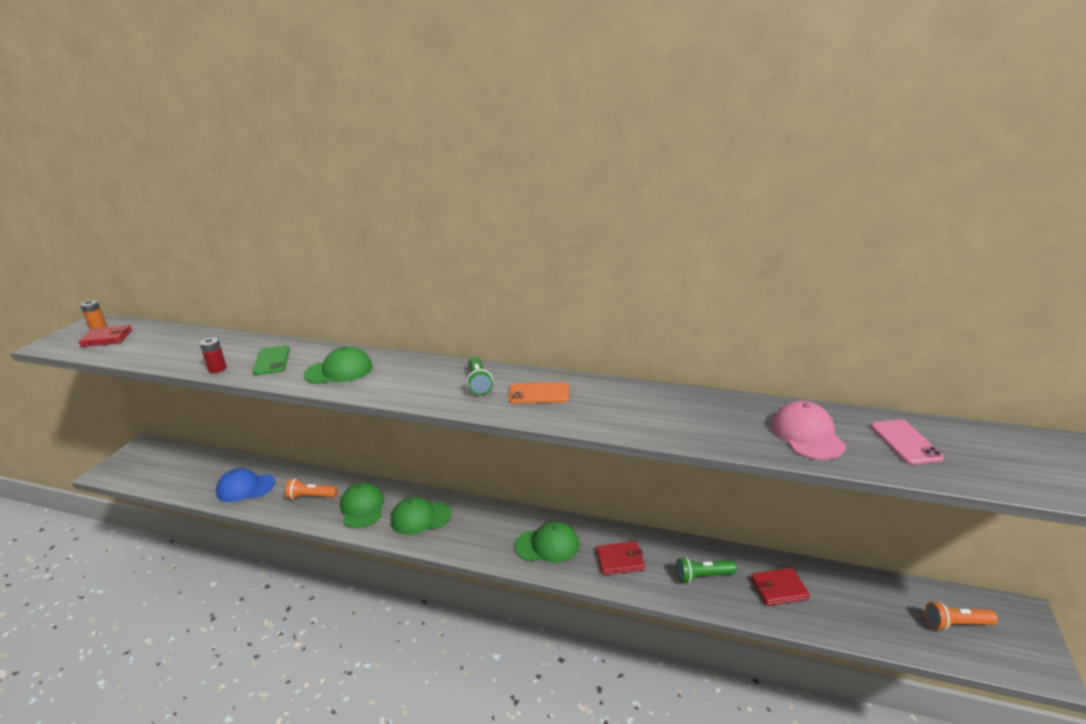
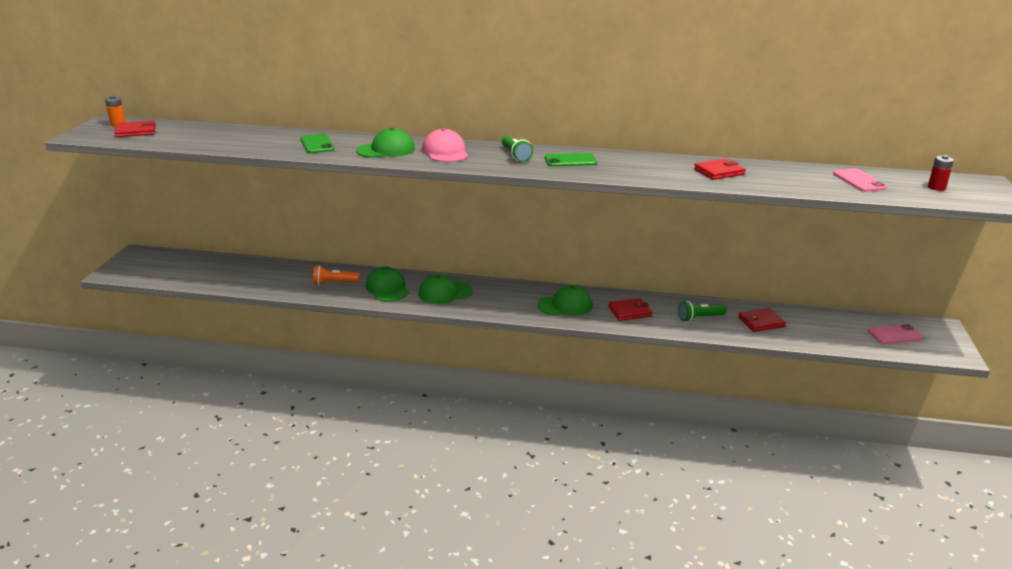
camera: 10 degrees left, 0 degrees up
(217, 369) = (270, 150): red battery -> red battery (936, 187)
(245, 487) = (265, 279): blue cap -> none
(539, 394) = (570, 161): orange phone -> green phone
(717, 419) = (719, 172): none -> red wallet
(807, 435) = (788, 179): pink cap -> pink cap (445, 152)
(955, 624) = (895, 335): orange flashlight -> pink phone

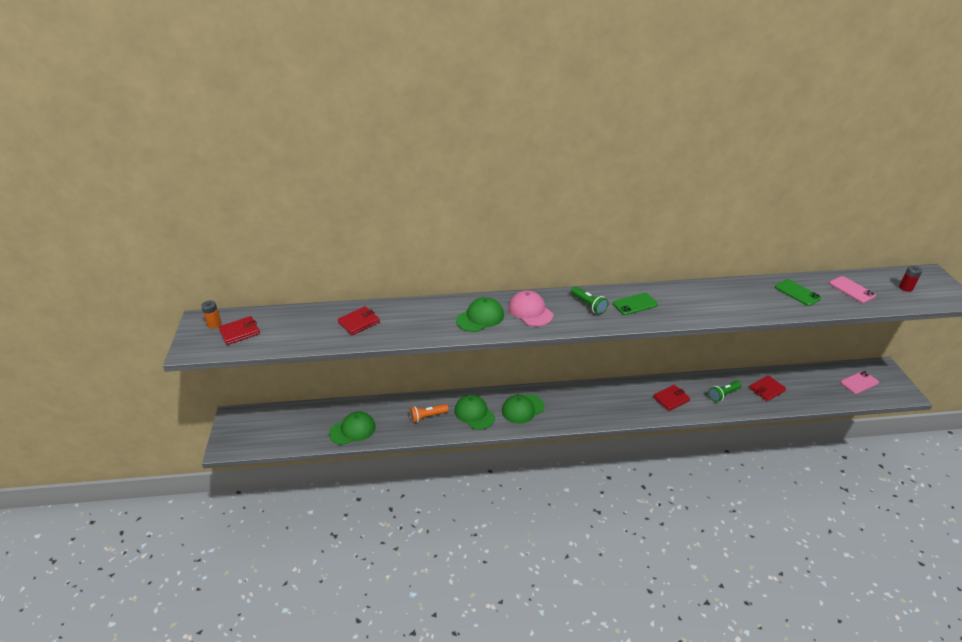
camera: 15 degrees left, 10 degrees up
(317, 144) = (417, 320): green phone -> green phone (797, 293)
(565, 305) = (621, 402): green cap -> green cap (352, 430)
(719, 172) = (751, 297): red wallet -> red wallet (359, 322)

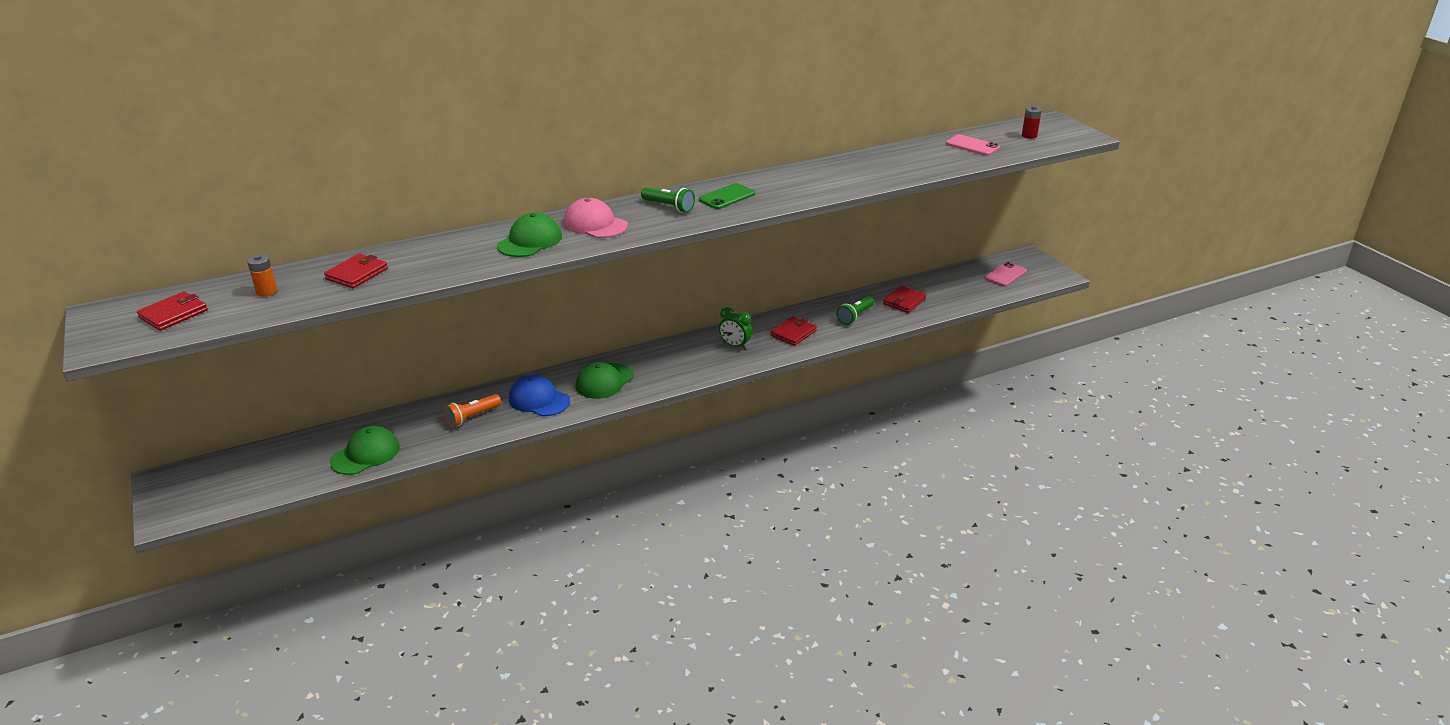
camera: 20 degrees left, 5 degrees down
(214, 324) = (126, 312): orange battery -> orange battery (266, 291)
(474, 414) = (539, 400): green cap -> blue cap
(624, 400) = (735, 346): none -> green clock
(797, 293) = (914, 157): green phone -> none

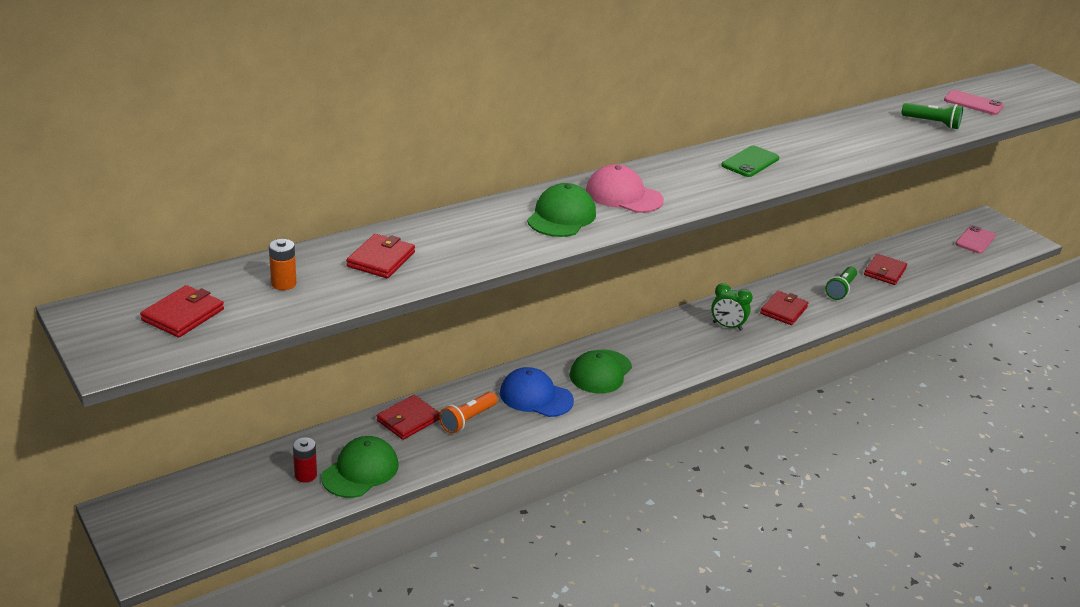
camera: 10 degrees left, 0 degrees up
(423, 416) = (408, 420): none -> red wallet
(669, 207) = (693, 174): green flashlight -> green flashlight (932, 123)
(1029, 136) = (1023, 92): red battery -> red battery (305, 475)

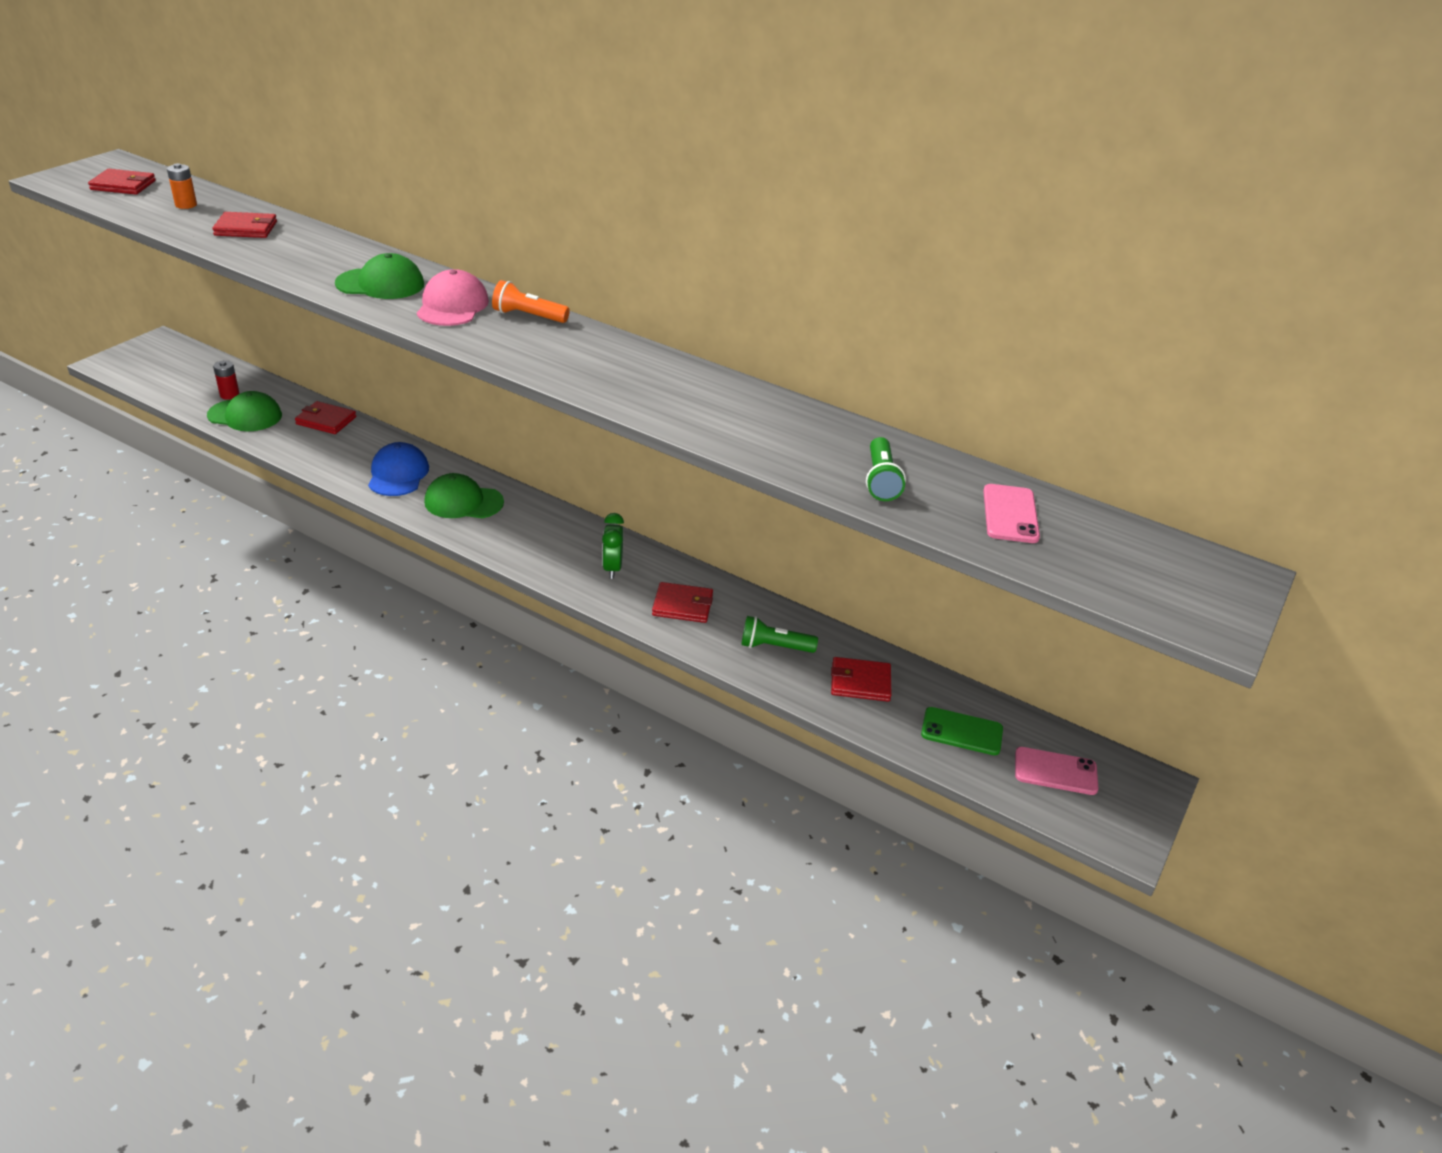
camera: 65 degrees right, 5 degrees up
(467, 420) = (341, 447): orange flashlight -> orange flashlight (528, 316)
(750, 162) = (604, 363): green phone -> green phone (961, 732)

